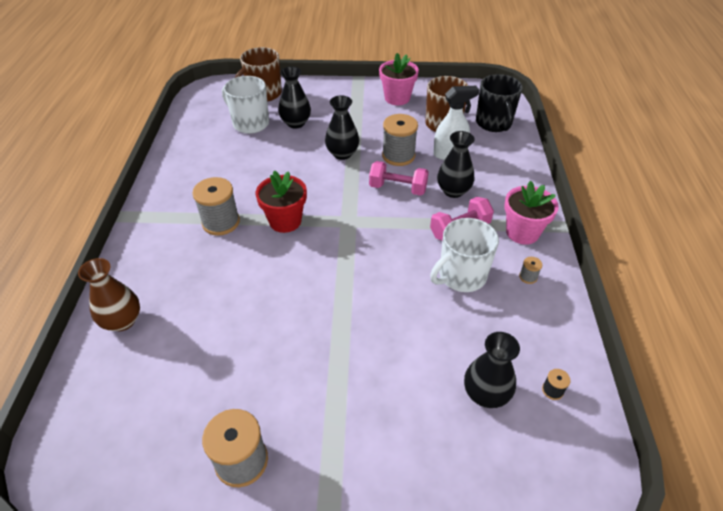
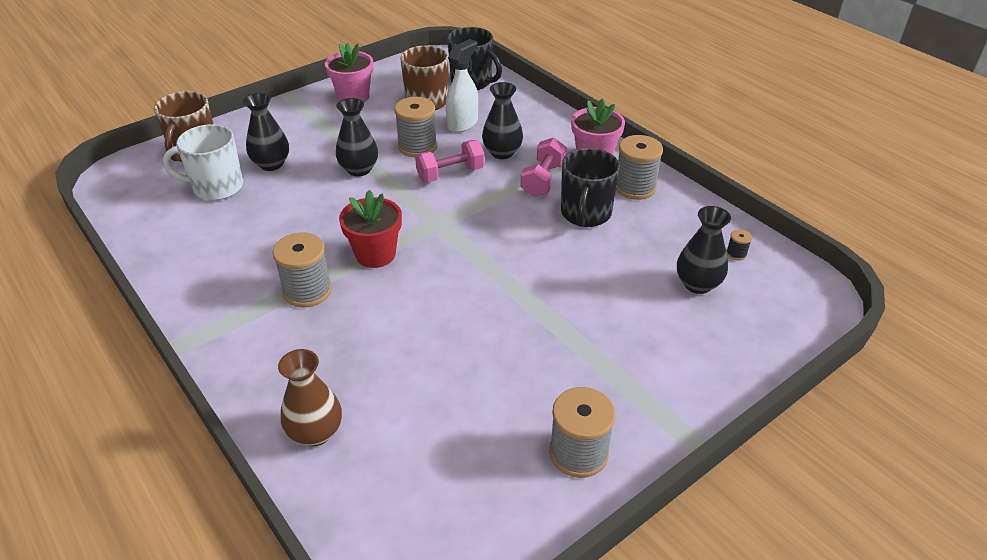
camera: 40 degrees left, 5 degrees down
(461, 276) = (585, 214): white mug -> black mug
(528, 277) = (635, 187): grey spool -> grey spool, size x2.26

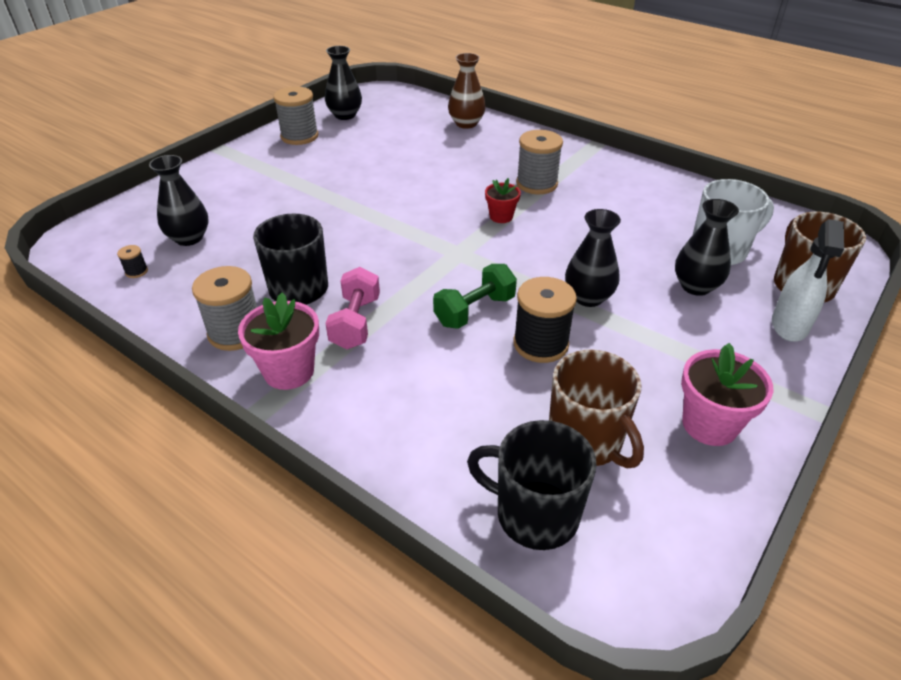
camera: 165 degrees right, 0 degrees up
(375, 254) = (501, 216): red flower pot -> red flower pot, size x0.61
(417, 146) = (540, 344): grey spool -> black spool
(450, 174) = (474, 311): pink dumbbell -> green dumbbell
(463, 124) = (500, 399): white spray bottle -> white spray bottle (789, 326)
(502, 152) = (421, 355): black vase -> black vase (345, 115)

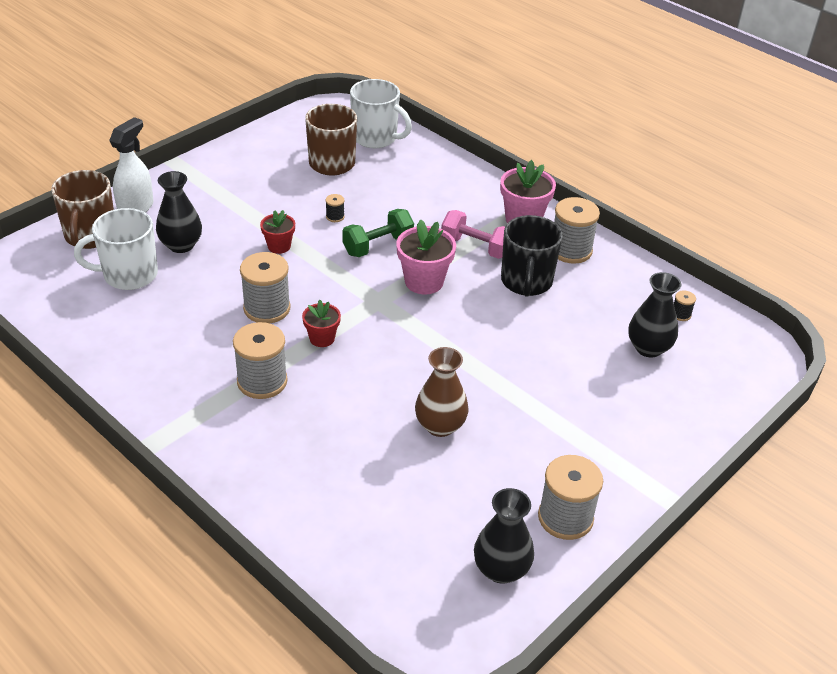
camera: 175 degrees left, 0 degrees up
(356, 323) = (475, 247): pink dumbbell -> pink dumbbell turned 75 degrees counterclockwise
(466, 123) = (311, 520): brown vase -> brown vase (440, 426)
(534, 514) = (376, 138): black mug -> white mug
(540, 344) = (335, 217): black spool -> black spool, size x0.44
(564, 235) = (267, 308): none -> grey spool
(588, 297) = (279, 246): black vase -> red flower pot
(709, 424) = (249, 161): pink flower pot -> pink flower pot (424, 281)

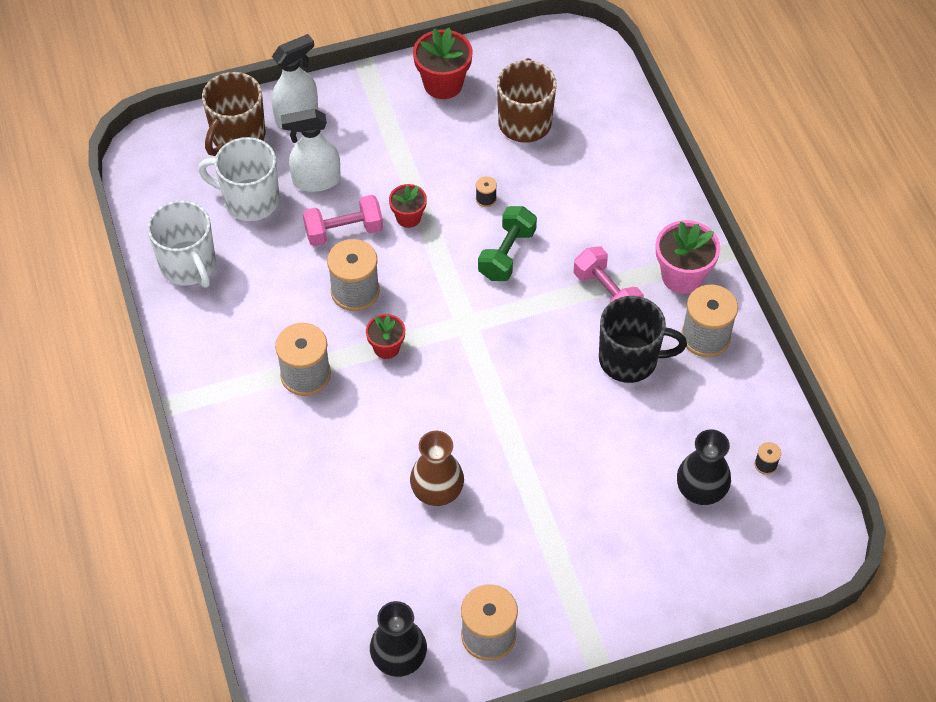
camera: 30 degrees right, 15 degrees up
(181, 245) = (316, 180): black vase -> white spray bottle
(229, 271) = (344, 231): none -> pink dumbbell
(248, 157) = (443, 84): none -> red flower pot
(376, 138) = (594, 102): white mug -> white mug (189, 266)
(378, 246) = (507, 254): green dumbbell -> green dumbbell turned 60 degrees counterclockwise
(424, 281) = (525, 318): pink flower pot -> none
(526, 282) = (630, 359): black mug -> black mug turned 120 degrees counterclockwise

